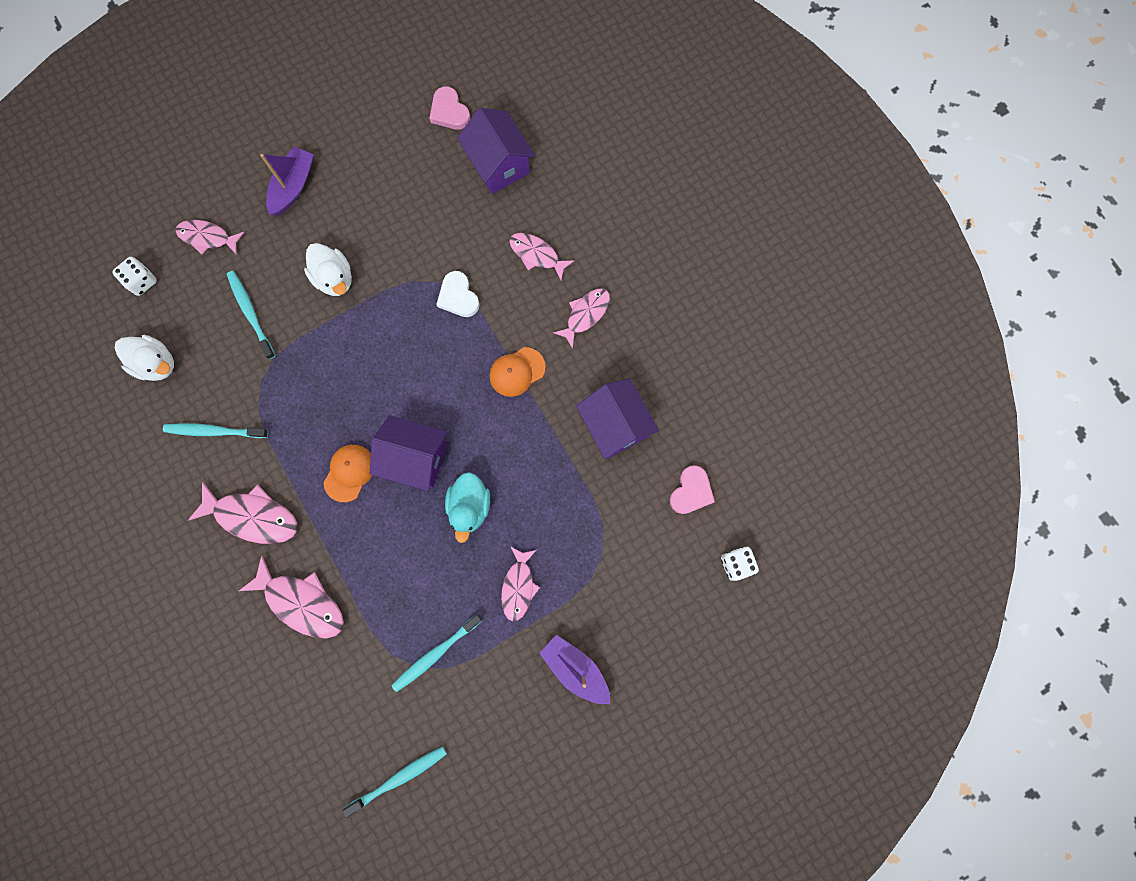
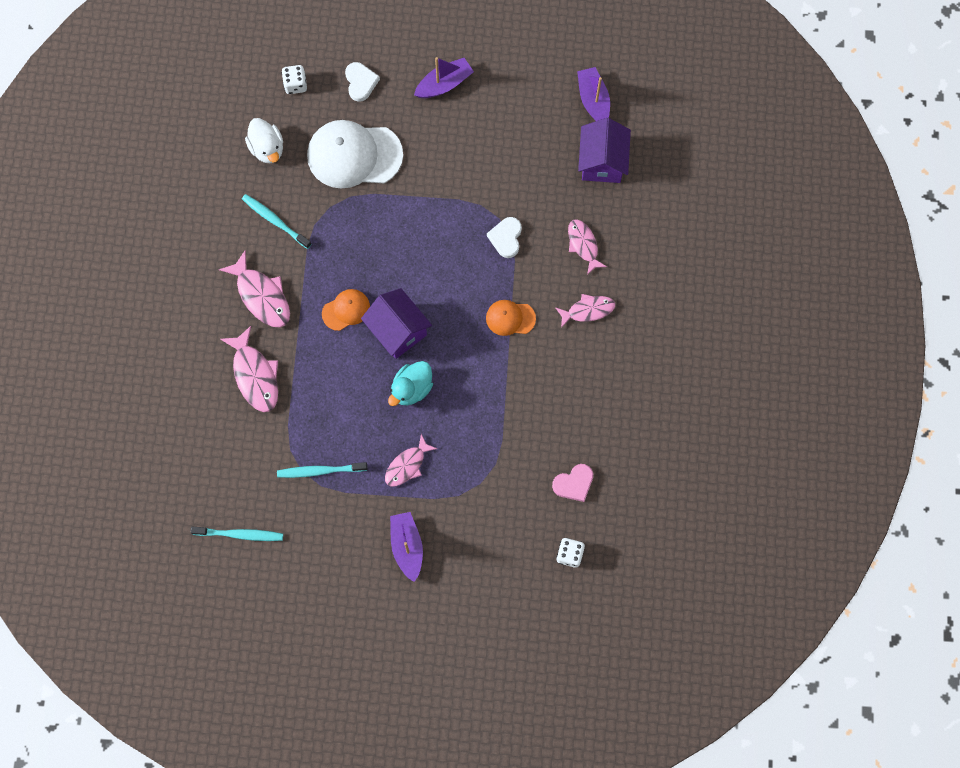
camera: 35 degrees right, 5 degrees down
(208, 237) = (360, 82): pink fish -> white heart
(251, 313) = (354, 155): turquoise toothbrush -> white cap
(334, 278) = (428, 168): white duck -> none
(449, 111) = (593, 100): pink heart -> purple boat
(615, 425) = (553, 401): purple house -> none

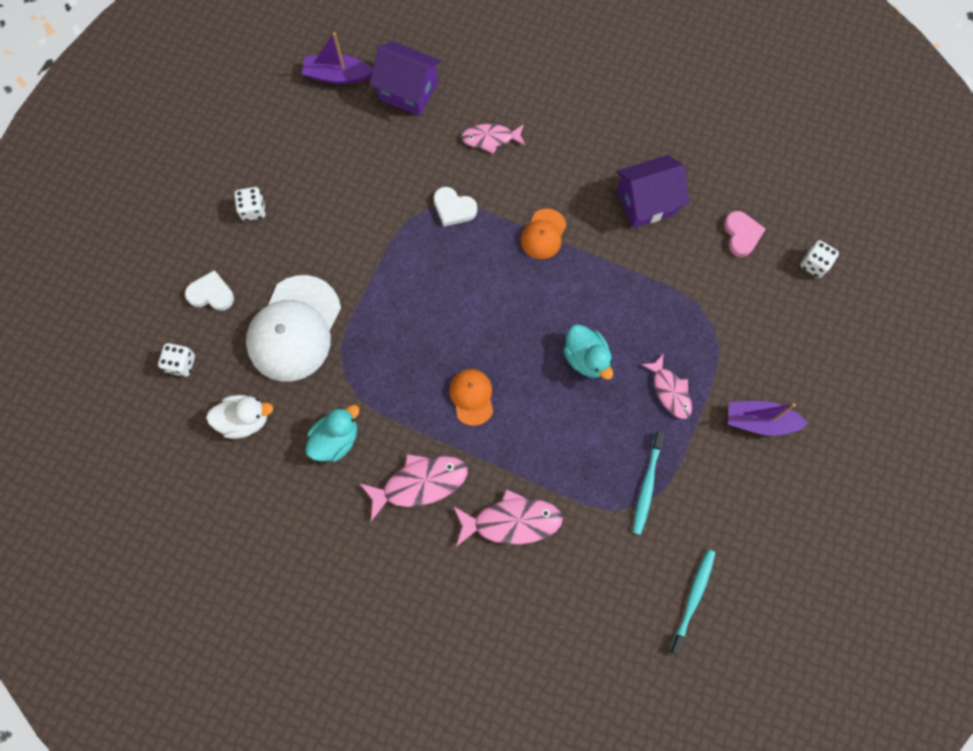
camera: 70 degrees left, 0 degrees up
(275, 221) = (336, 439): turquoise toothbrush -> turquoise duck
(398, 330) = (515, 350): purple house -> purple house (646, 202)
(444, 84) = (253, 210): purple boat -> white dice
(588, 310) = (562, 159): pink fish -> none

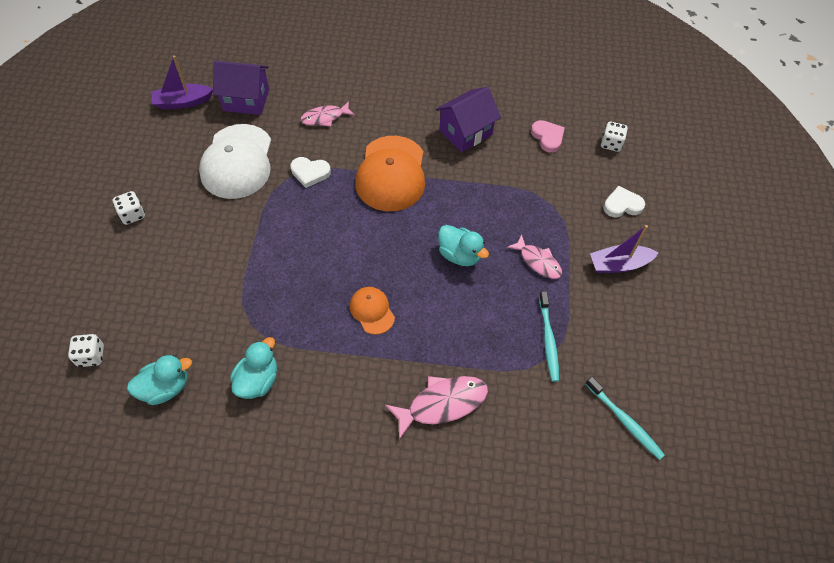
camera: 20 degrees left, 15 degrees down
(211, 293) = (108, 290): white heart -> white heart (622, 205)
(245, 420) = (165, 388): white duck -> turquoise duck
(294, 329) = (194, 298): white cap -> white cap (237, 161)
(419, 483) = (348, 396): pink fish -> none
(543, 234) = (391, 174): orange cap -> orange cap, size x1.98
(693, 598) = (625, 421): turquoise toothbrush -> turquoise toothbrush turned 135 degrees clockwise

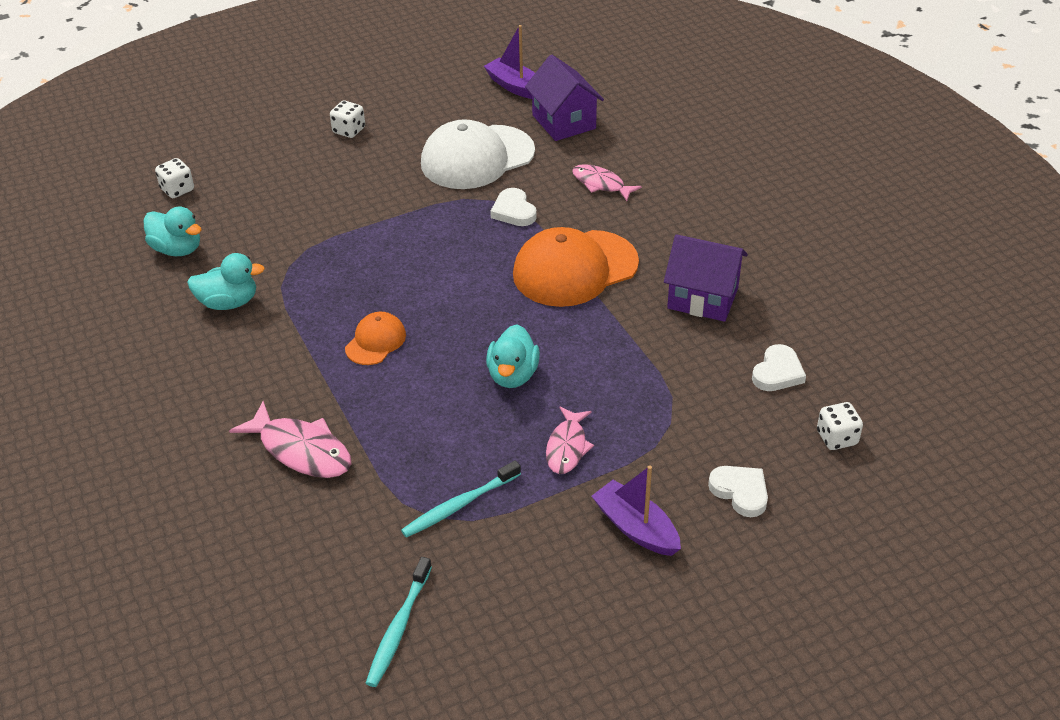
camera: 60 degrees right, 15 degrees down
(547, 137) = (777, 372): pink heart -> white heart

